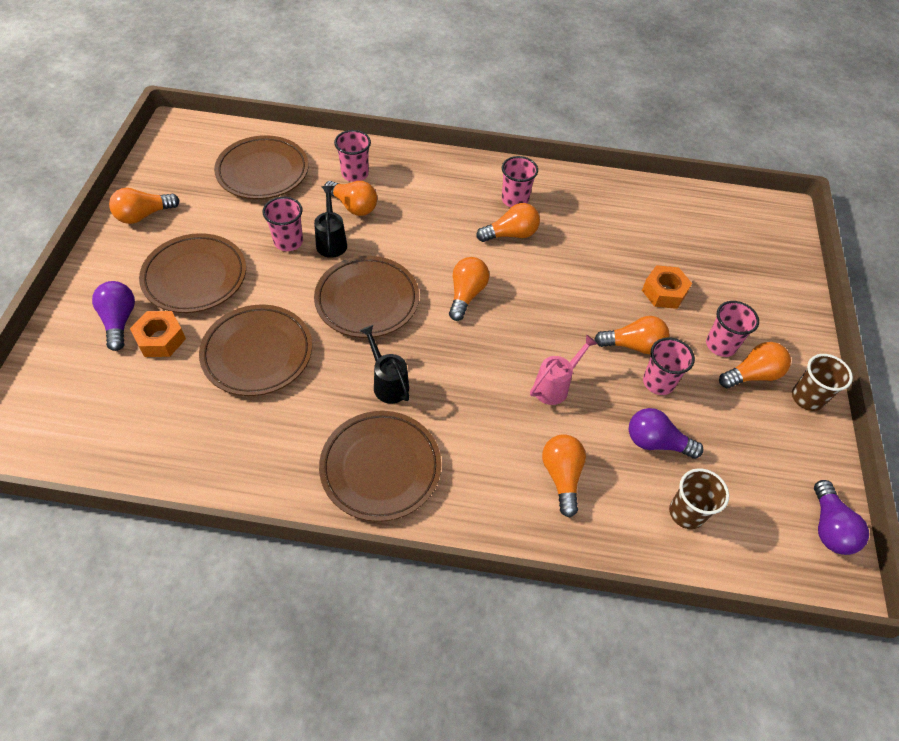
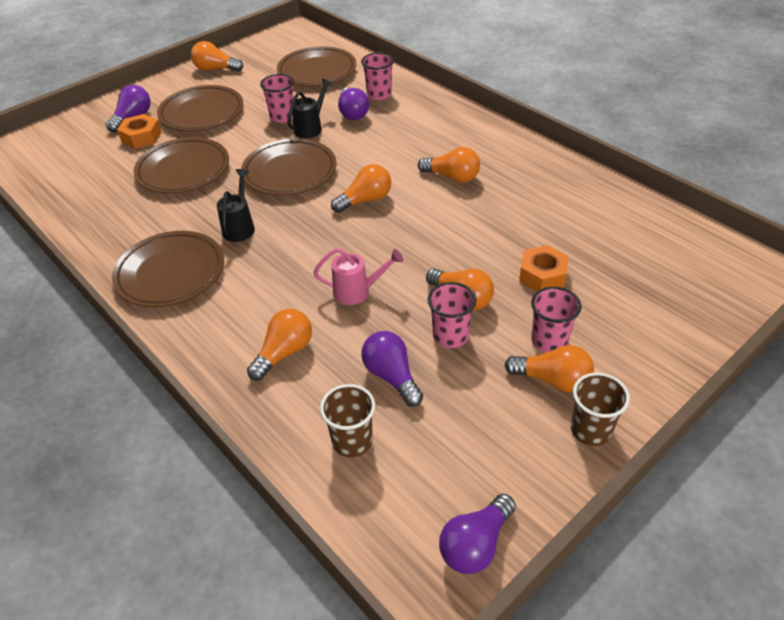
camera: 45 degrees right, 10 degrees down
(353, 206) = (353, 113): orange light bulb -> purple light bulb
(514, 200) = (485, 156): pink cup -> none

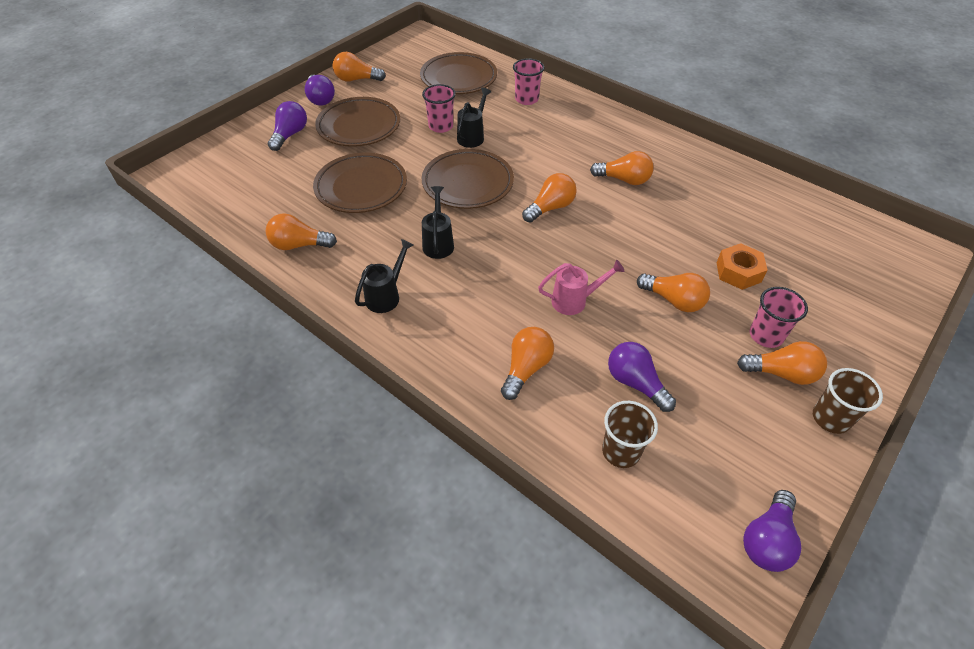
camera: 10 degrees left, 5 degrees up
(104, 220) = (299, 245): none -> orange light bulb
(141, 137) = (306, 155): orange nut -> none
(170, 273) = (386, 296): brown plate -> black watering can
(353, 113) = (508, 119): purple light bulb -> purple light bulb (320, 99)
(450, 336) = (675, 338): pink cup -> none

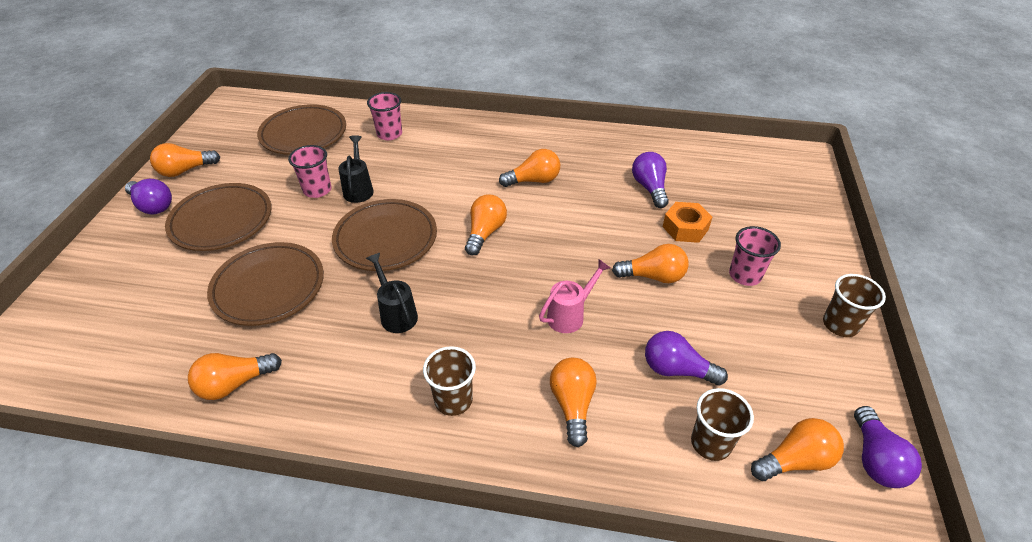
camera: 30 degrees left, 5 degrees down
(290, 135) = (139, 259): purple light bulb -> purple light bulb (649, 188)
(386, 296) = (377, 396): black watering can -> none
(438, 323) = (453, 400): none -> brown cup
(781, 373) = (779, 303): orange light bulb -> orange light bulb (795, 460)

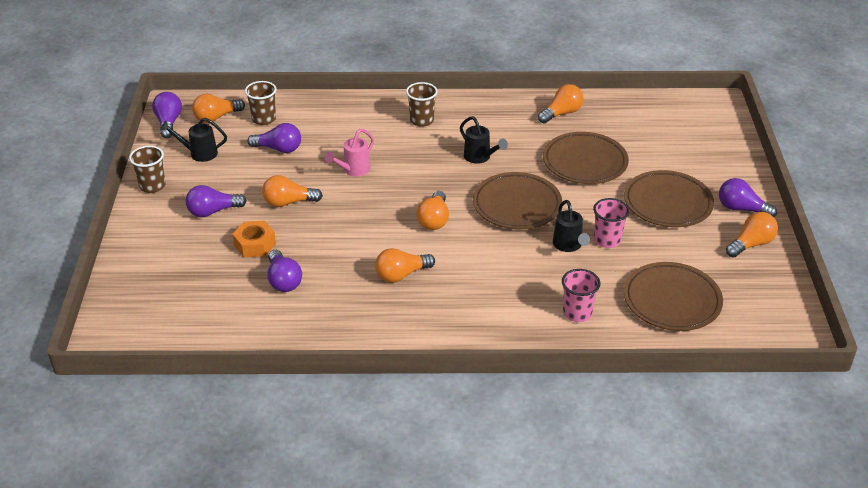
camera: 170 degrees right, 5 degrees down
(572, 405) = (347, 126): orange light bulb -> none
(745, 275) = (213, 211): pink cup -> purple light bulb
(796, 378) = (199, 153): none -> black watering can

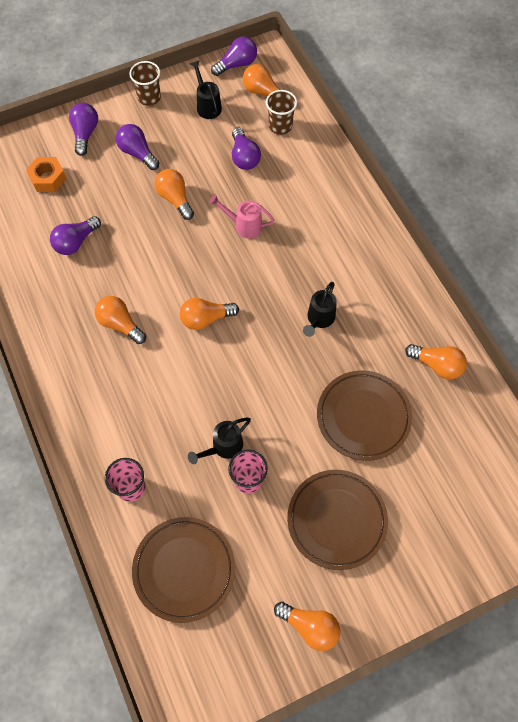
camera: 65 degrees right, 25 degrees up
(255, 244) = (110, 201): orange nut -> orange nut (48, 178)
(421, 120) = (350, 247): brown cup -> none
(517, 205) = (262, 379): brown plate -> none
(741, 209) = (366, 600): purple light bulb -> purple light bulb (85, 133)

